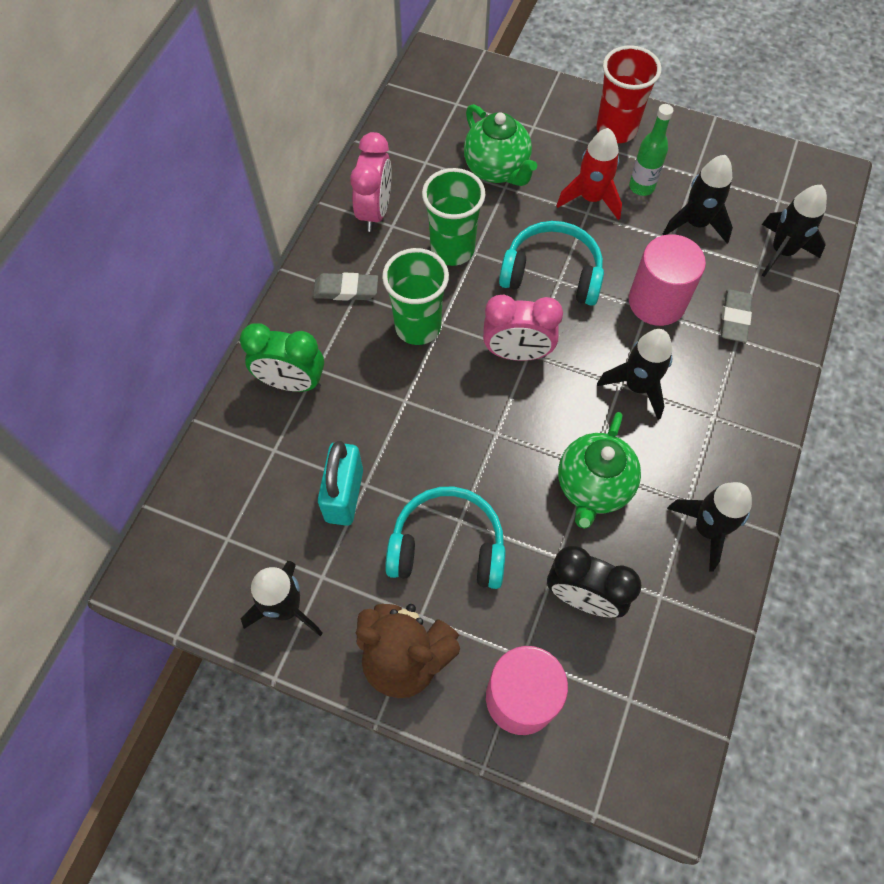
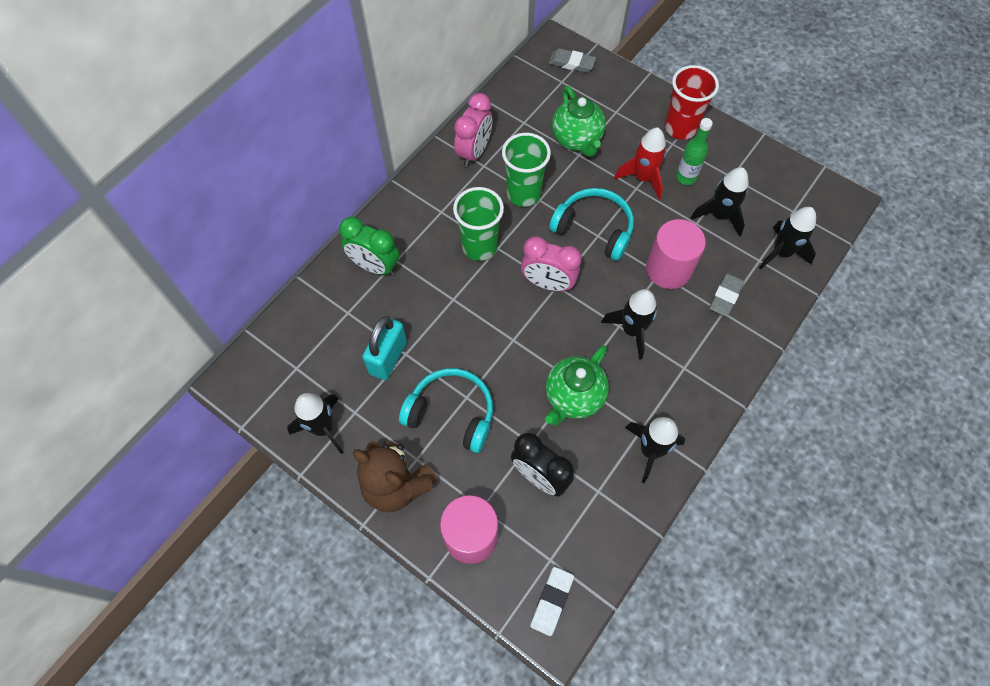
camera: 15 degrees right, 0 degrees up
(346, 290) = (435, 206): grey eraser -> grey eraser (571, 63)
(648, 753) = (552, 601): none -> white eraser

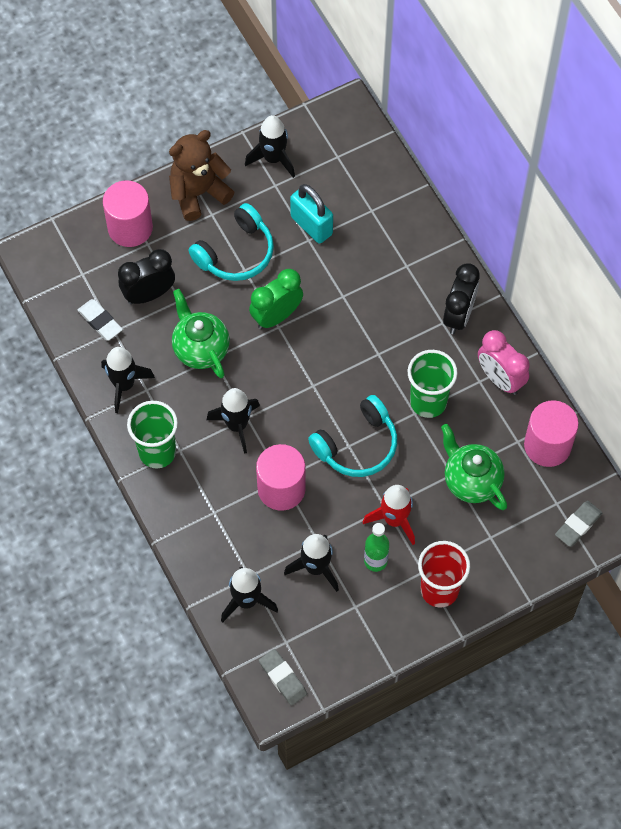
camera: 115 degrees right, 0 degrees up
(375, 266) = (408, 247): green clock -> green clock (276, 316)
(428, 202) = (458, 315): none -> black clock
(479, 246) = (387, 339): green cup -> green cup (157, 452)
(516, 102) = (547, 445): none -> pink cylinder
(548, 283) = (319, 379): pink clock -> none
(552, 601) = (53, 261): white eraser -> white eraser (100, 321)
(577, 140) = (471, 481): green teapot -> green teapot turned 45 degrees clockwise
(725, 296) = (228, 523): grey eraser -> grey eraser (283, 678)

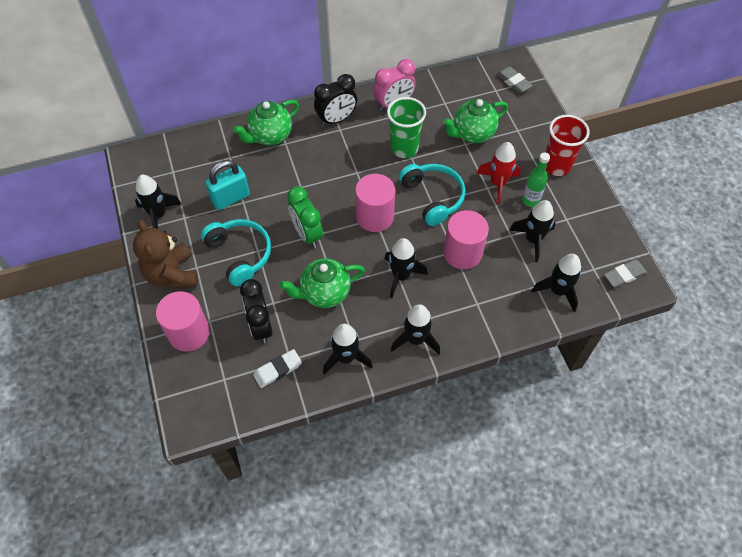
camera: 80 degrees left, 5 degrees down
(157, 452) = (415, 339): green cup -> black rocket
(413, 246) = (270, 136): none -> green teapot
(458, 315) = (336, 119): black clock -> black clock turned 120 degrees clockwise
(547, 445) = (451, 87): pink cylinder -> pink cylinder (375, 216)

